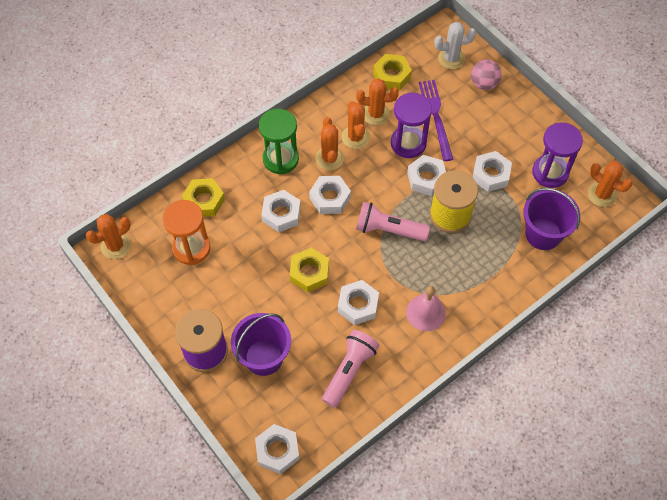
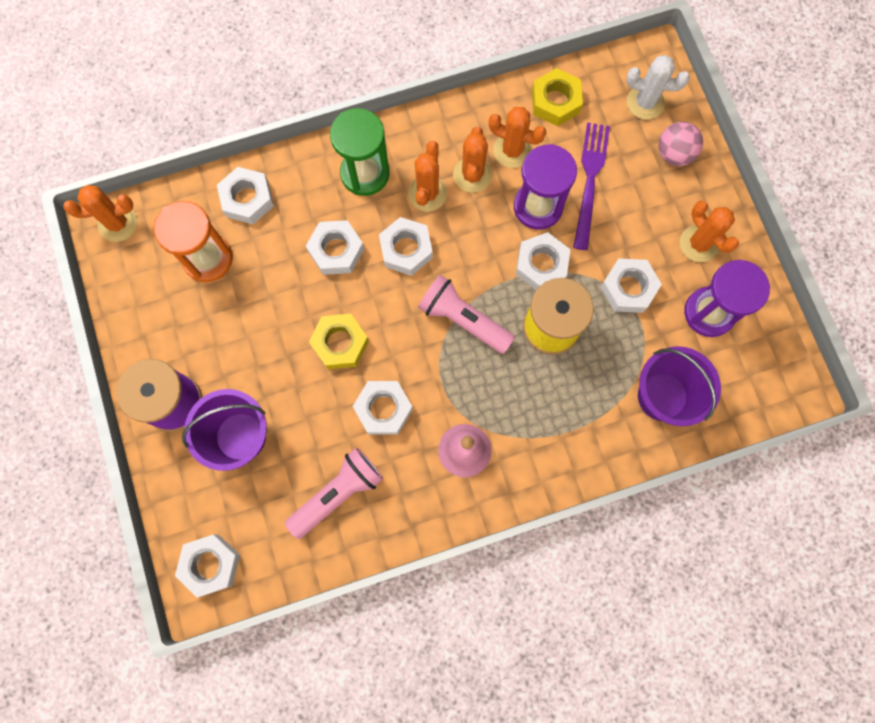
camera: 20 degrees right, 15 degrees up
(204, 201) = (247, 199): yellow nut -> white nut
(602, 194) = (765, 368): orange cactus -> orange cactus (699, 244)

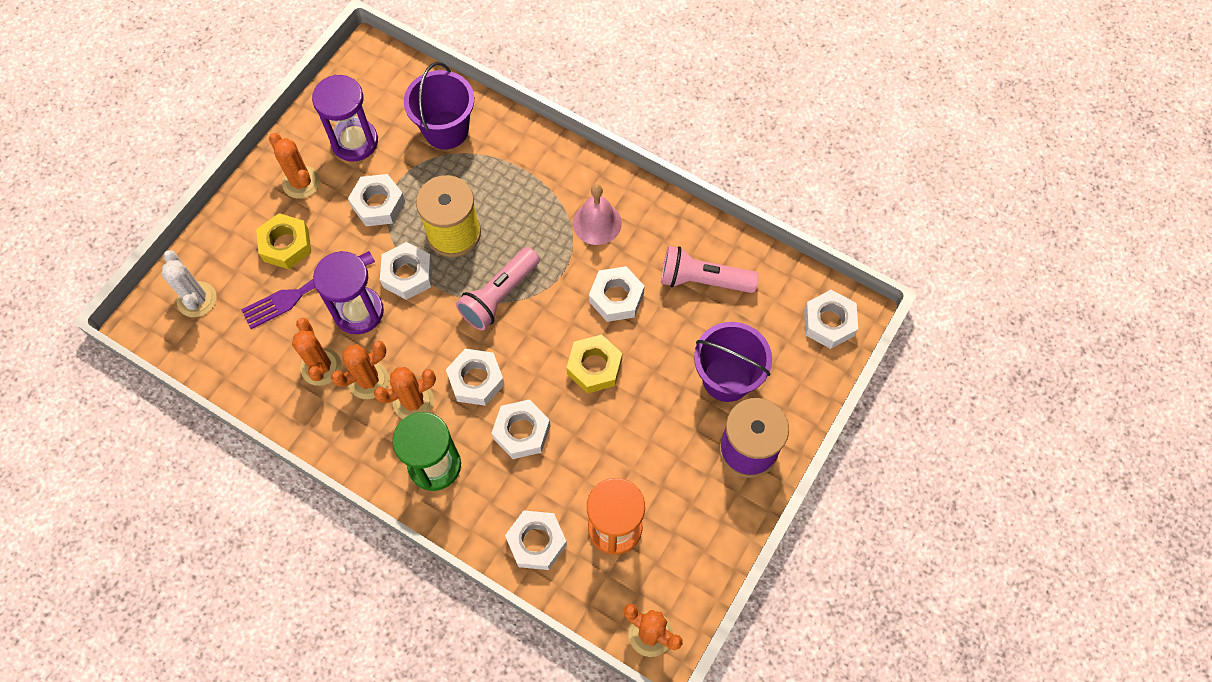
camera: 130 degrees left, 10 degrees down
(463, 320) = (499, 296): pink flashlight -> pink flashlight turned 45 degrees clockwise
(555, 102) = (247, 367): yellow nut -> yellow nut (286, 245)
(674, 154) = (232, 248): pink ball -> none
(699, 244) = (301, 182): orange cactus -> orange cactus turned 60 degrees counterclockwise

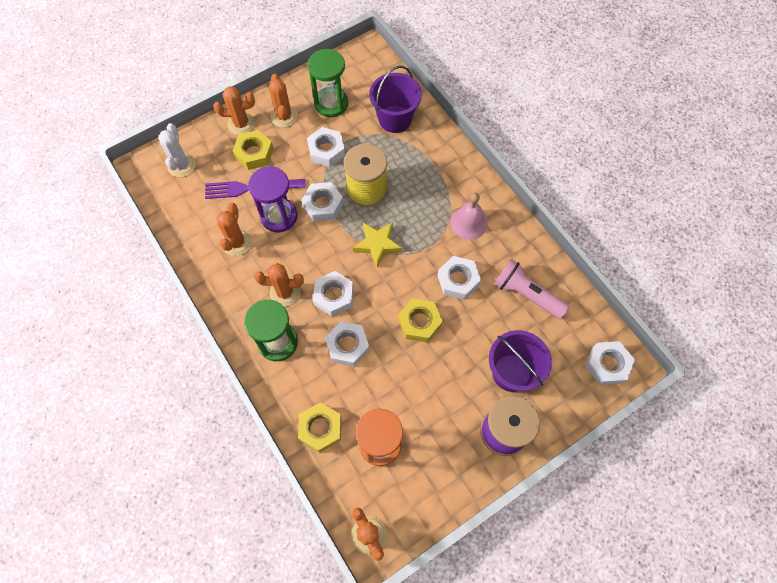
camera: 25 degrees right, 0 degrees up
(355, 142) = (331, 103): purple hourglass -> green hourglass
(368, 380) = (263, 265): orange cactus -> orange cactus (241, 124)
(499, 296) = (377, 245): pink flashlight -> yellow star
(536, 542) = (320, 428): white nut -> yellow nut

